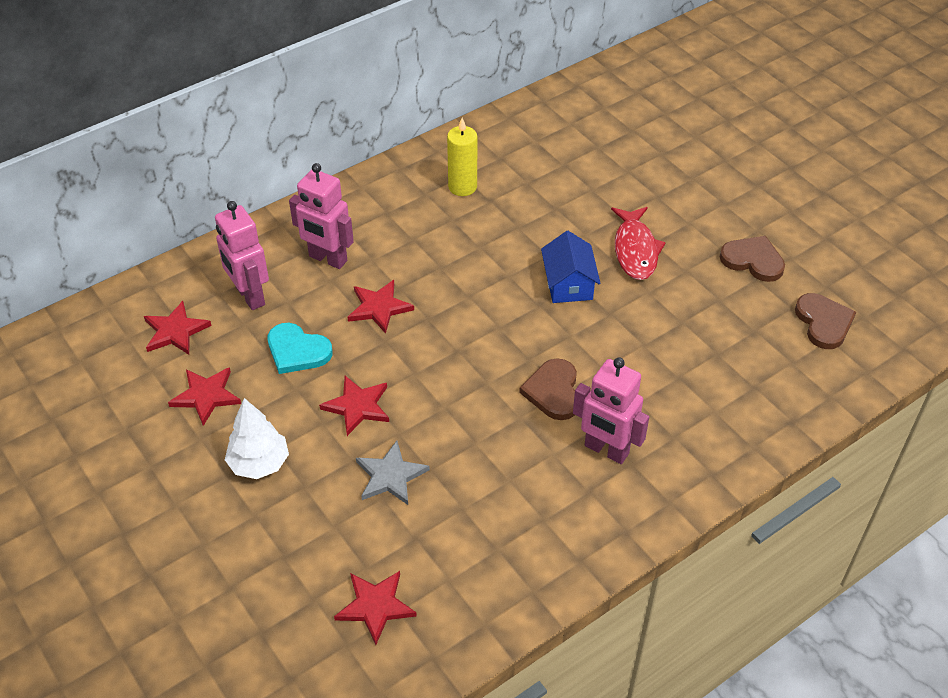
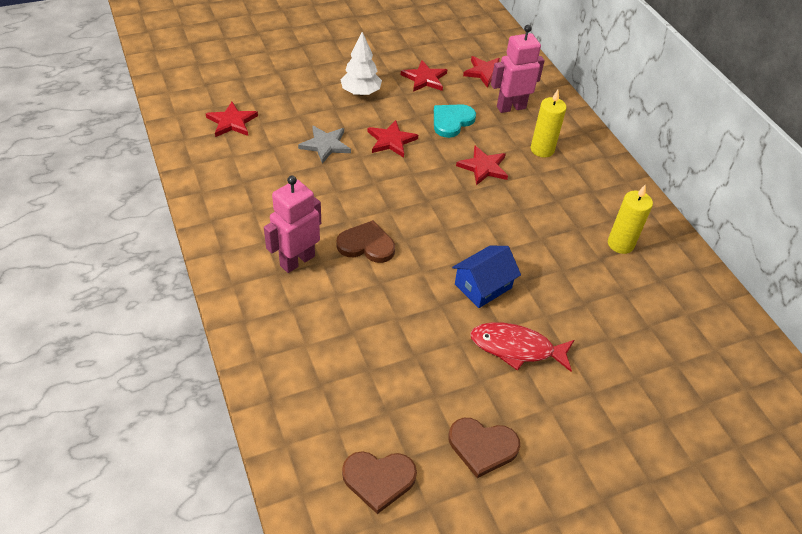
camera: 100 degrees right, 0 degrees up
(327, 259) = (542, 149): pink robot -> yellow candle
(568, 284) = (483, 286): blue house -> blue house turned 45 degrees counterclockwise
(753, 260) = (482, 447): brown heart -> brown heart turned 60 degrees clockwise

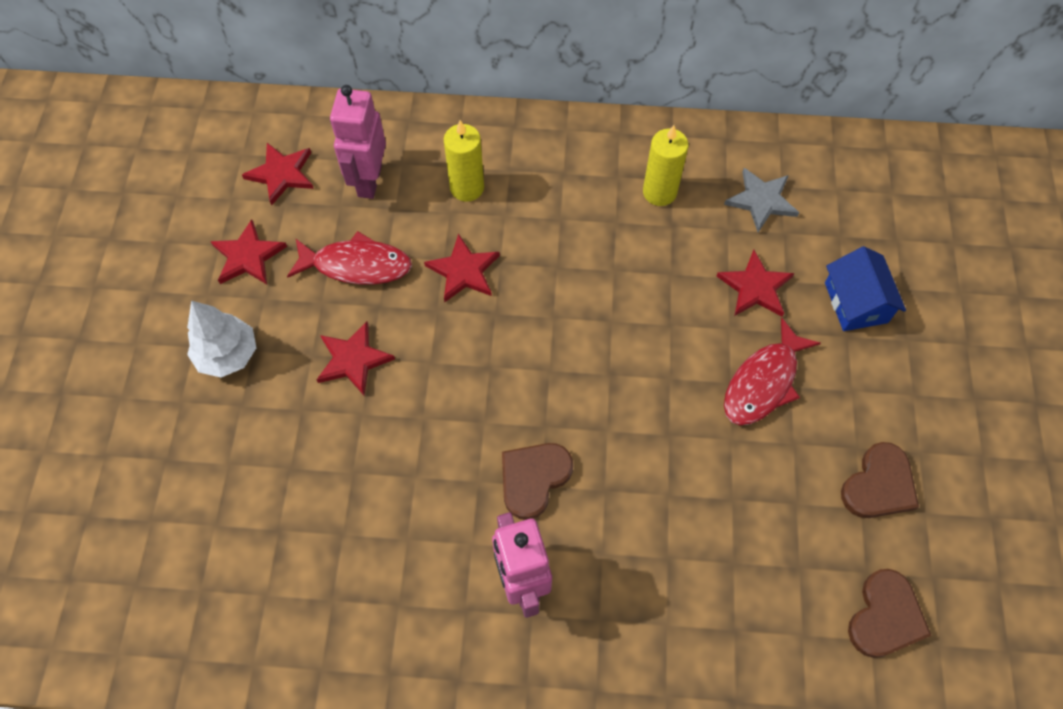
camera: 60 degrees left, 15 degrees up
(232, 122) = (188, 569): red star -> red star (755, 287)
(325, 145) = (315, 451): grey star -> grey star (761, 200)
(451, 121) = (356, 265): turquoise heart -> red fish
(483, 286) = (660, 372): blue house -> blue house (856, 302)

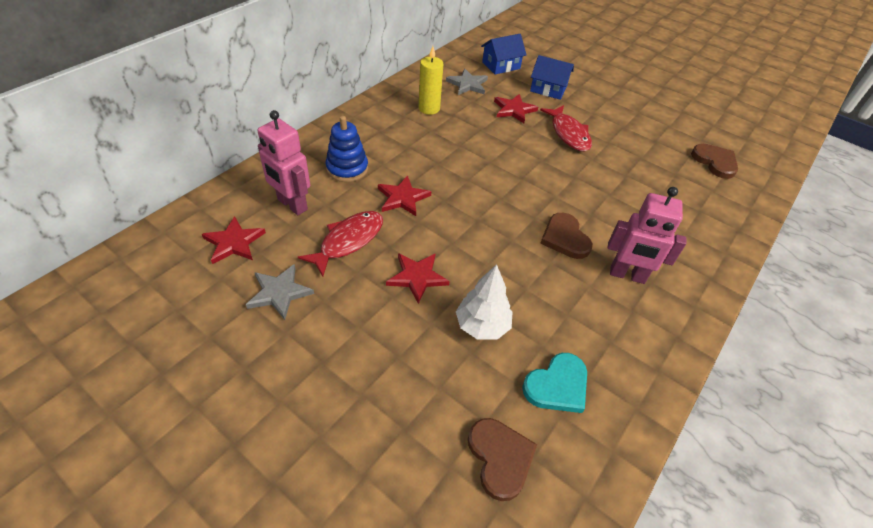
camera: 60 degrees left, 15 degrees down
(228, 355) = (349, 344): white tree -> white tree (482, 325)
(248, 256) = (279, 292): red star -> grey star
(299, 573) = (557, 385): none -> turquoise heart
(467, 188) = (347, 168): yellow candle -> blue stacking toy
(855, 212) = (501, 65): none -> blue house
(879, 485) = (647, 130): brown heart -> brown heart (500, 458)

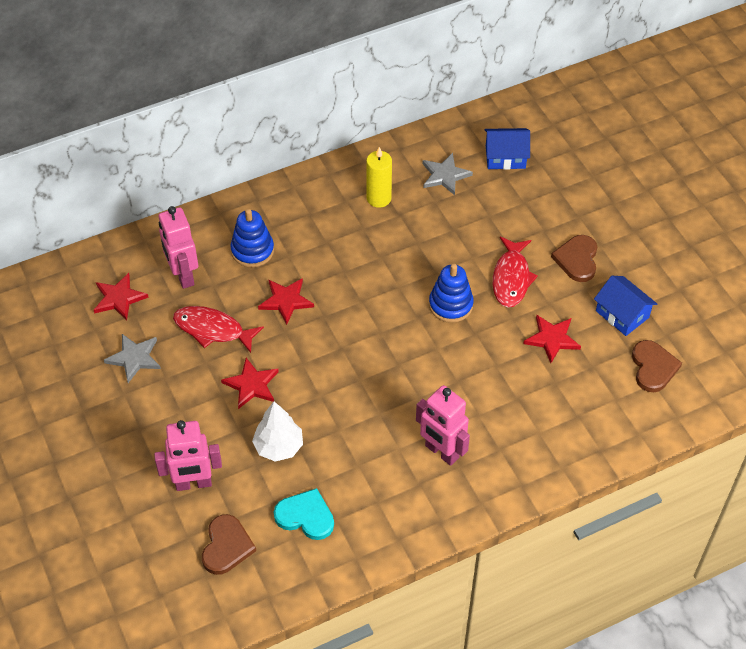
camera: 30 degrees right, 5 degrees up
(348, 241) = (213, 330): red fish -> red fish turned 135 degrees counterclockwise
(418, 400) = (193, 483): none -> pink robot
(514, 110) = (473, 227): red star -> red star (552, 339)
(540, 163) = (450, 305): none -> blue stacking toy
(548, 89) = (537, 209): blue house -> blue house (622, 314)
(557, 385) = (305, 516): turquoise heart -> turquoise heart turned 150 degrees counterclockwise
(565, 238) = (411, 395): brown heart -> brown heart (577, 259)

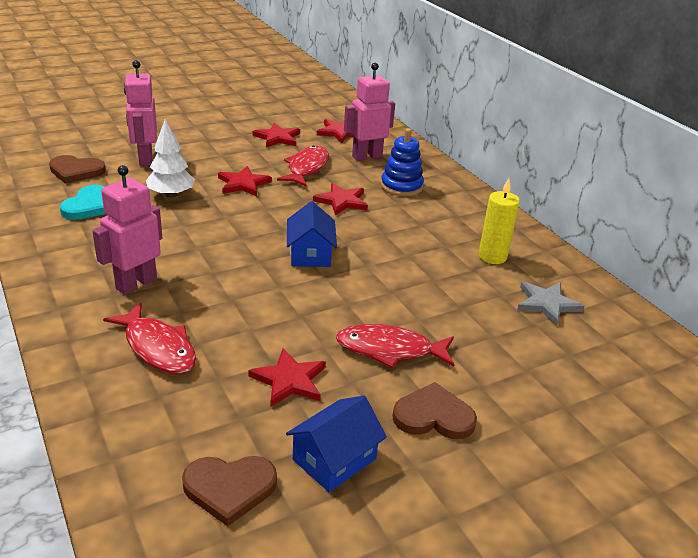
camera: 85 degrees right, 20 degrees down
(134, 358) = (277, 138): grey star -> red star
(450, 305) = (343, 299): blue stacking toy -> none
(505, 157) = (603, 357): blue house -> blue house (310, 254)
(525, 424) = (157, 347): none -> red fish

